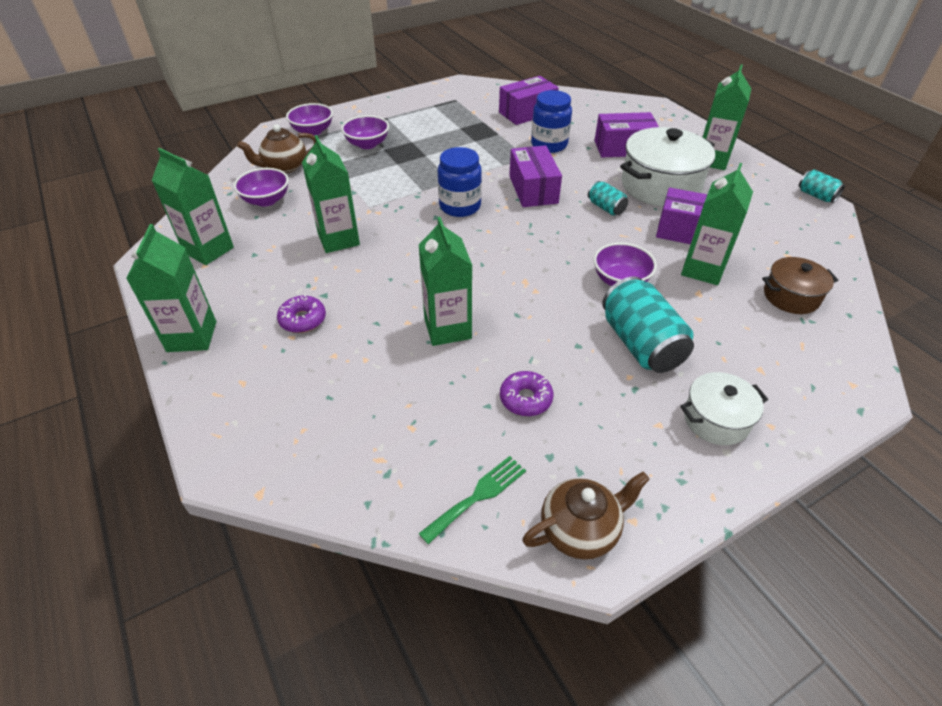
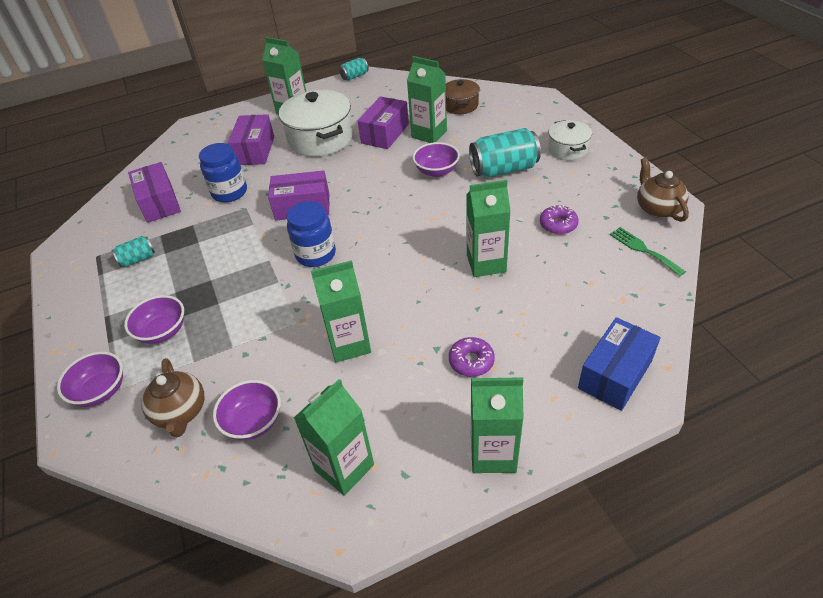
camera: 80 degrees left, 0 degrees up
(260, 439) = (615, 374): none -> blue box
(606, 208) = (343, 169): turquoise can -> turquoise can (138, 259)

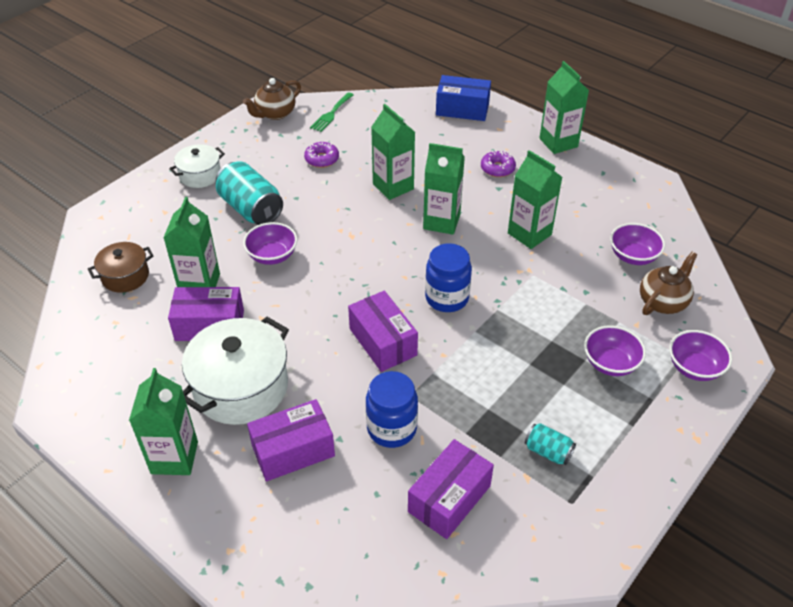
camera: 120 degrees left, 0 degrees up
(344, 467) = (622, 198): green carton -> green carton (441, 222)
(354, 76) = (54, 422): turquoise can -> none

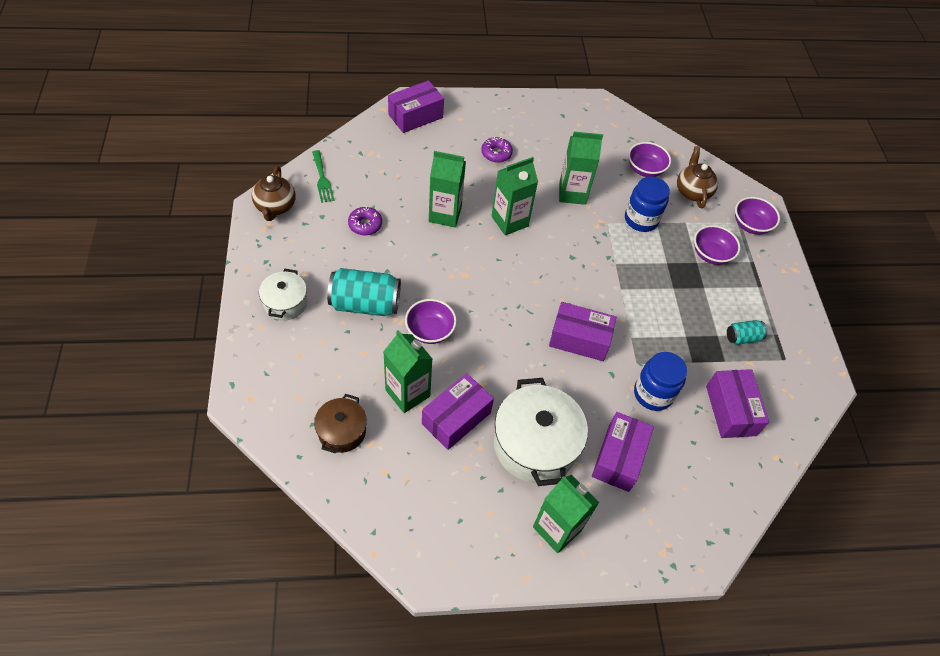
camera: 50 degrees left, 10 degrees up
(447, 298) = (579, 277): blue jar -> blue jar (641, 219)
(462, 109) = (415, 116): blue box -> purple box
(558, 143) = (510, 107): green carton -> none

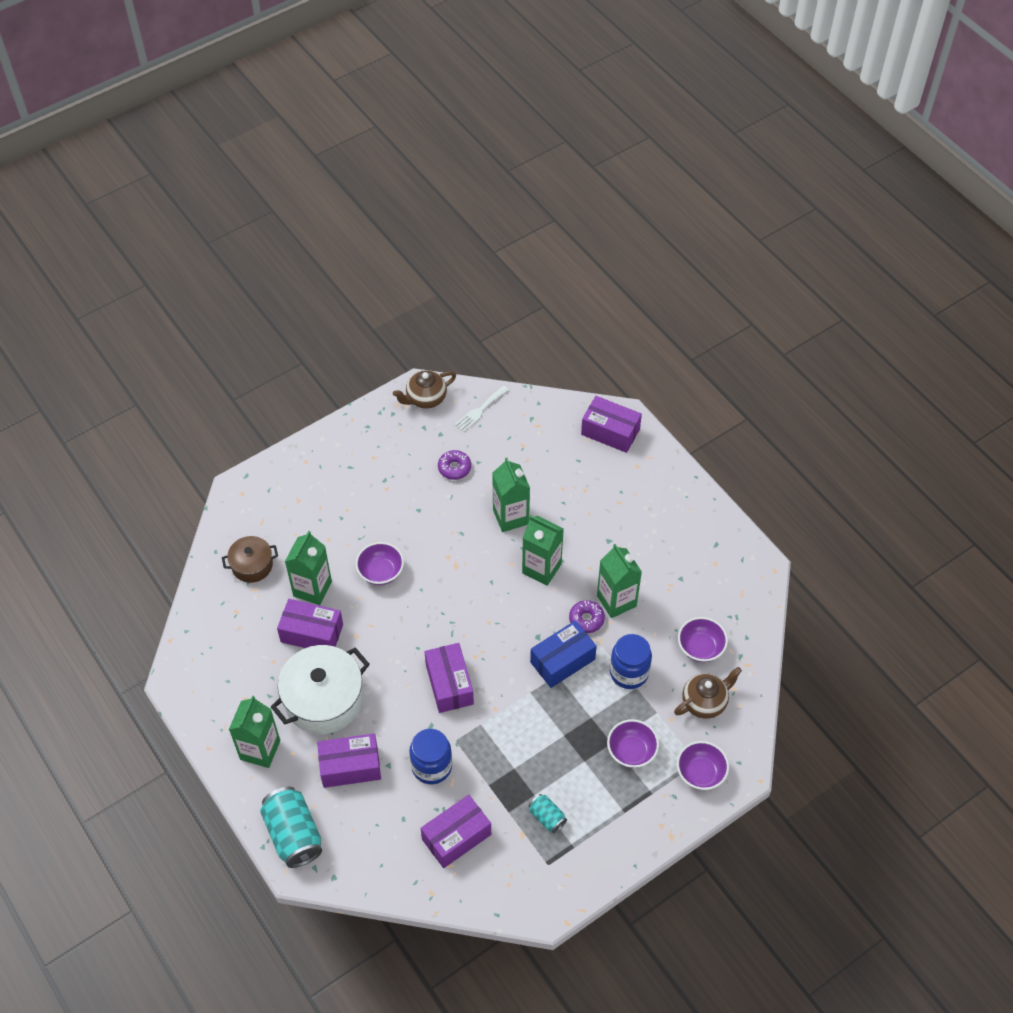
camera: 65 degrees right, 0 degrees up
(285, 303) = (338, 463): white pot -> none
(322, 179) = (480, 410): green fork -> white fork
(365, 304) = (375, 514): turquoise can -> turquoise can (293, 834)
(496, 153) = (616, 517): purple donut -> purple donut (586, 619)
(605, 253) = (562, 661): none -> blue box

